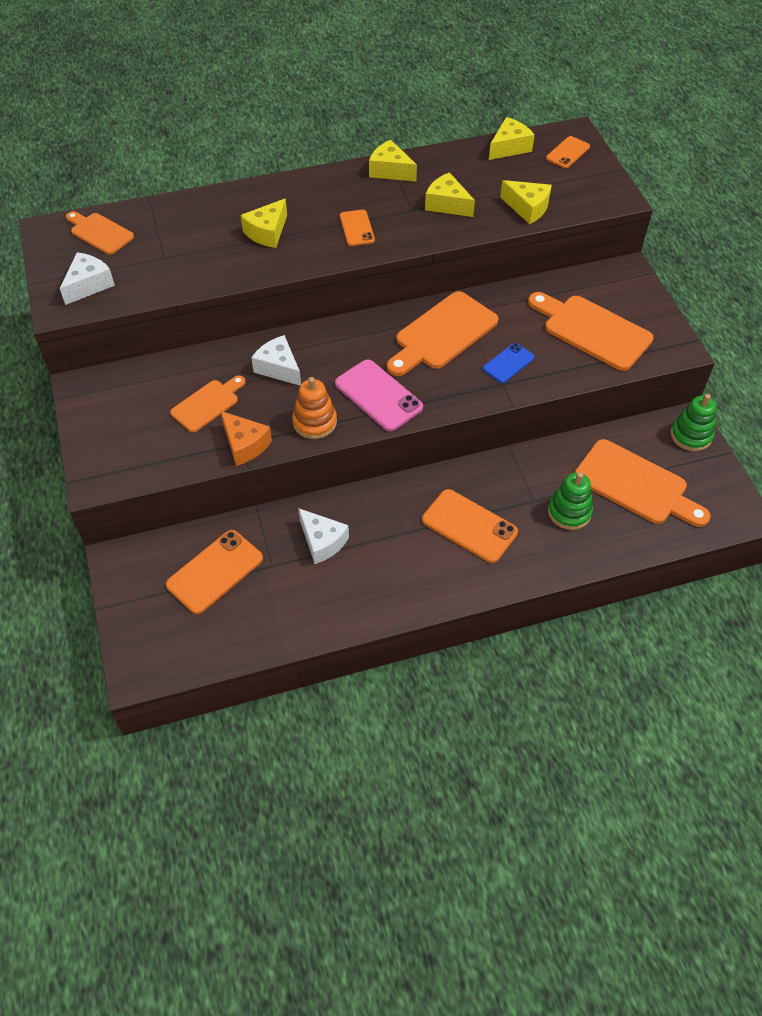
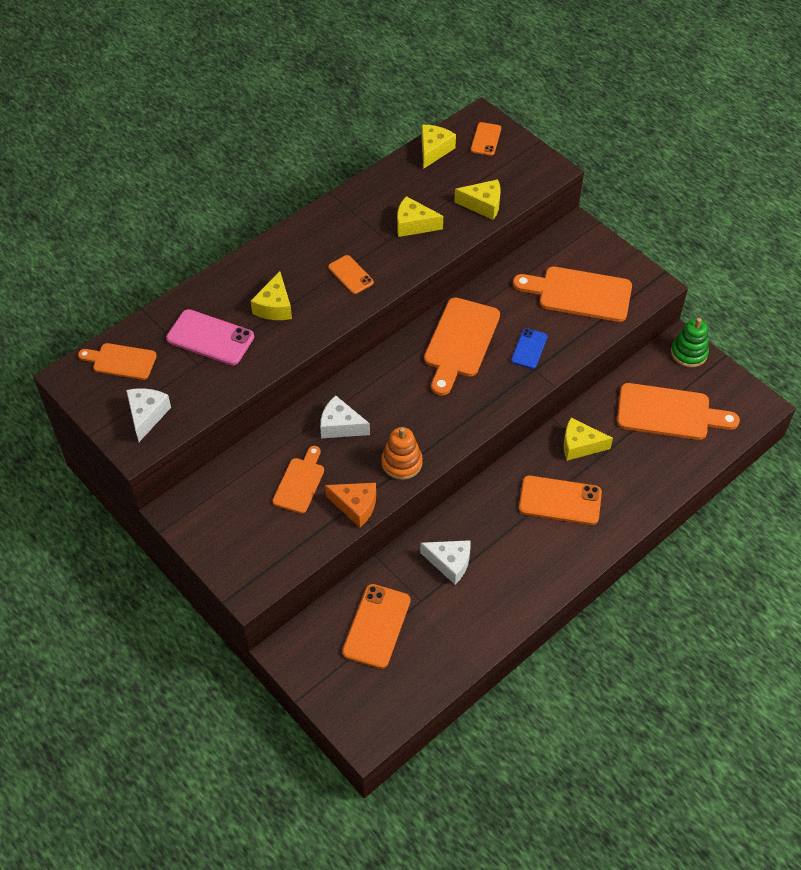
camera: 25 degrees left, 0 degrees up
(378, 395) = (440, 418): pink phone -> pink phone (210, 338)
(390, 171) = (345, 208): yellow cheese -> yellow cheese (580, 445)
(569, 512) = (631, 456): green stacking toy -> none

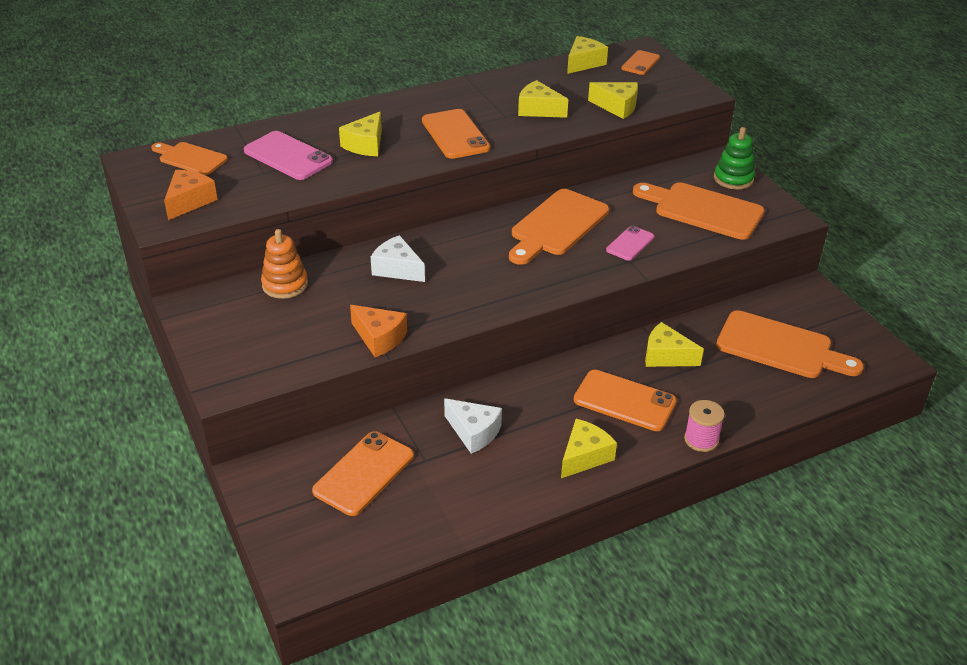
camera: 15 degrees right, 15 degrees down
(147, 415) = (189, 201): white cheese -> orange cheese
(300, 482) = (330, 307): orange cutting board -> none
(350, 275) = (455, 134): orange phone -> orange phone, size x1.66
(401, 463) = (448, 311): orange stacking toy -> orange stacking toy (285, 285)
(529, 349) = (630, 243): blue phone -> pink phone
(545, 564) = (584, 456): none -> yellow cheese
(630, 524) = (701, 440): none -> pink spool
(689, 353) = (819, 300): green stacking toy -> green stacking toy (733, 179)

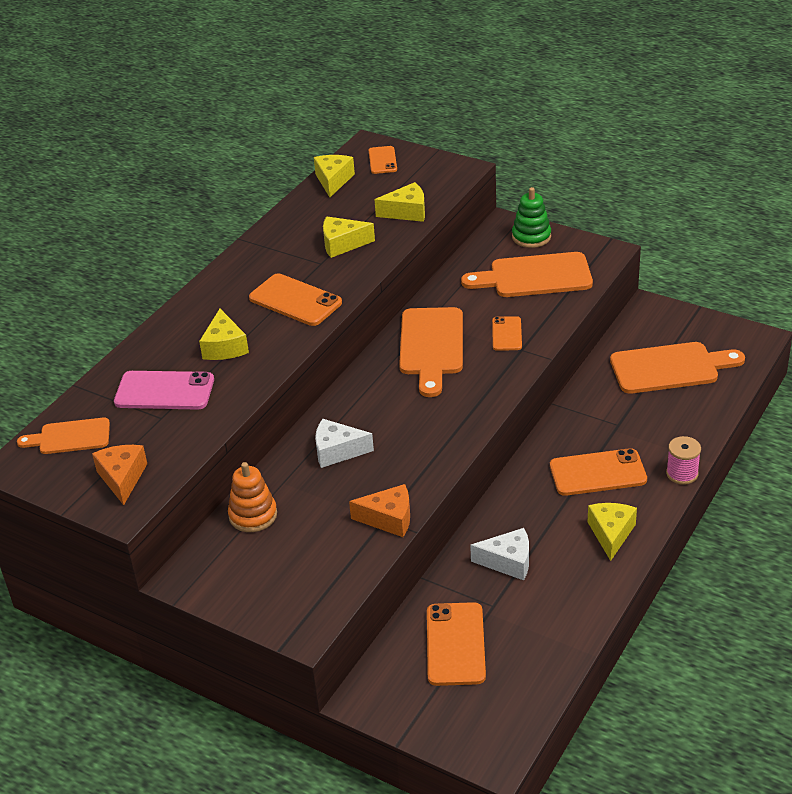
camera: 30 degrees left, 0 degrees up
(630, 243) = (507, 334): pink phone -> orange phone
(666, 356) = (593, 419): yellow cheese -> none

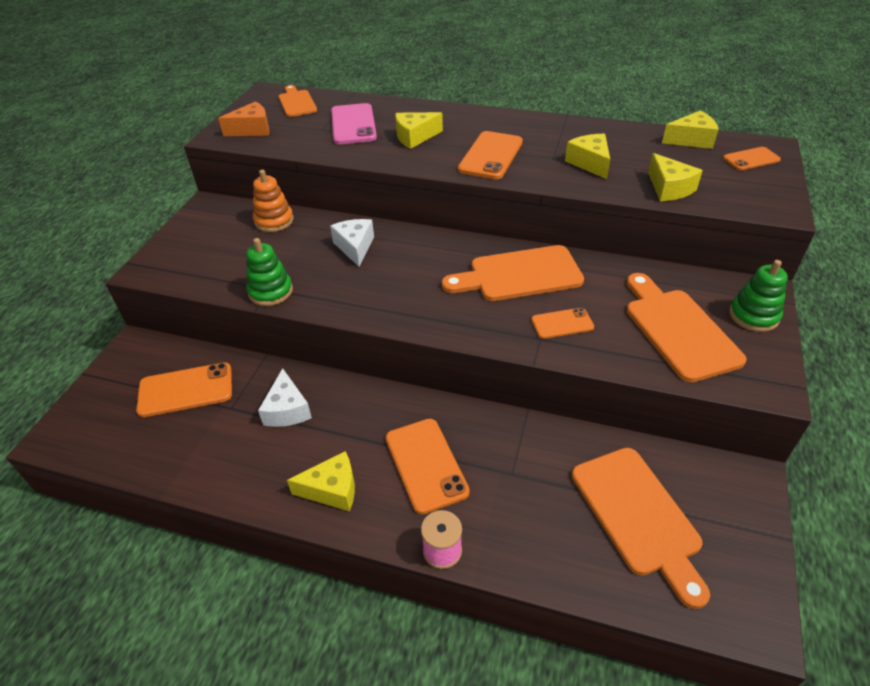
camera: 75 degrees right, 5 degrees up
(389, 519) = (270, 291): orange cheese -> green stacking toy

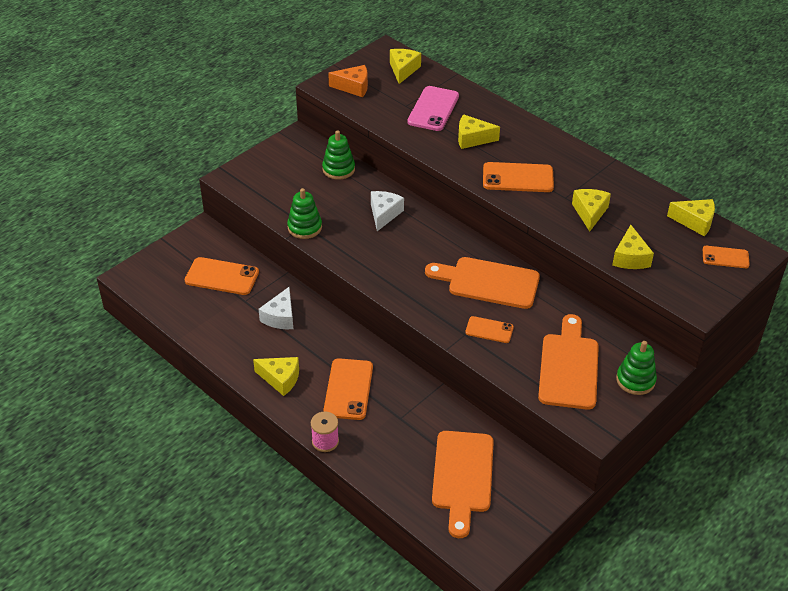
camera: 25 degrees right, 0 degrees up
(274, 221) = (338, 169): orange stacking toy -> green stacking toy
(296, 102) = (403, 70): orange cutting board -> yellow cheese
(491, 156) = (518, 178): orange phone -> orange phone turned 45 degrees clockwise

